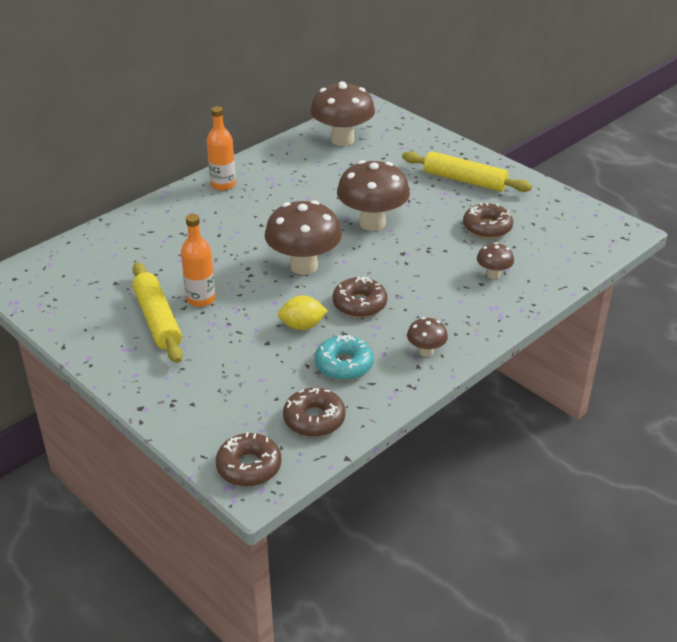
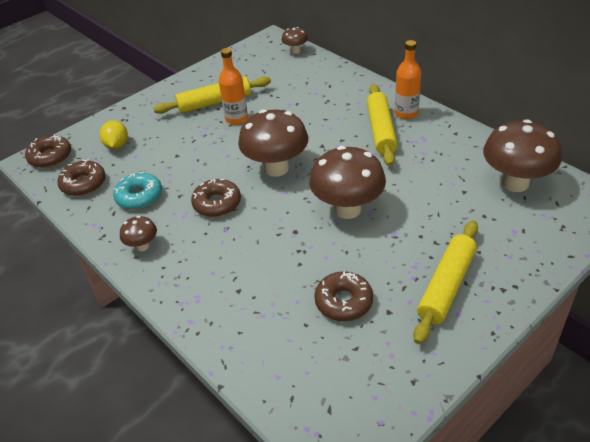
camera: 95 degrees right, 5 degrees up
(250, 200) = (381, 130): none -> yellow rolling pin
(302, 326) = (193, 172): yellow lemon -> yellow lemon (117, 145)
(493, 275) = (252, 301): brown mushroom -> brown mushroom (295, 51)

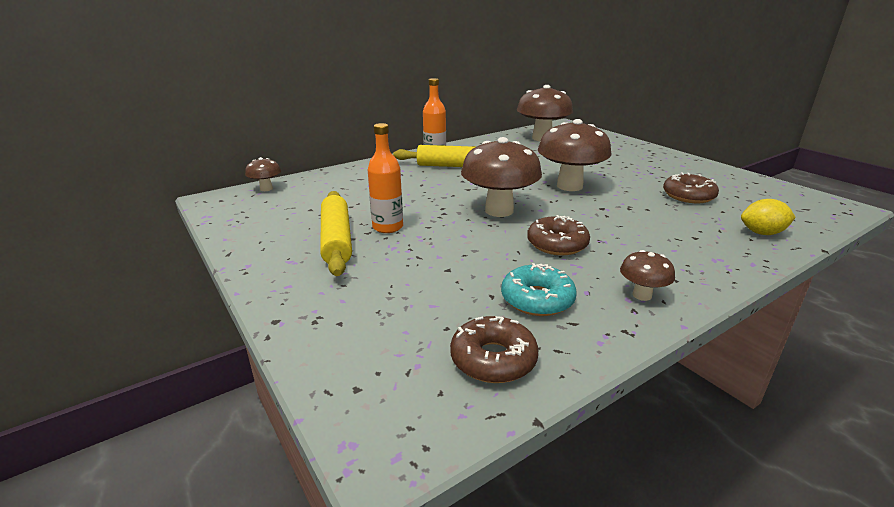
camera: 85 degrees left, 15 degrees down
(50, 157) = (387, 416): brown donut -> none
(117, 145) = (394, 324): yellow lemon -> yellow lemon (762, 233)
(446, 286) = (656, 165): yellow rolling pin -> none

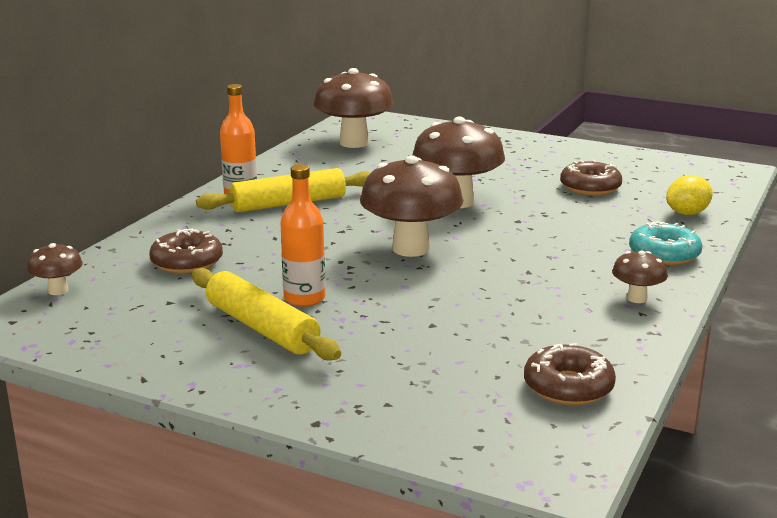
camera: 30 degrees left, 5 degrees down
(537, 299) = (551, 328): turquoise donut -> turquoise donut (664, 254)
(557, 244) = (513, 270): brown donut -> brown donut (187, 262)

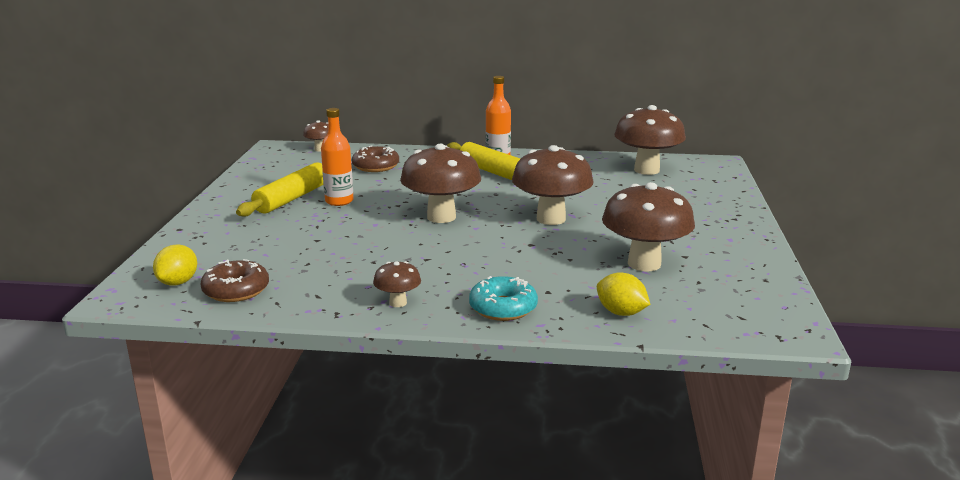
camera: 70 degrees right, 0 degrees up
(524, 428) = (178, 282): none -> yellow lemon
(590, 187) = (644, 264): brown donut -> brown mushroom

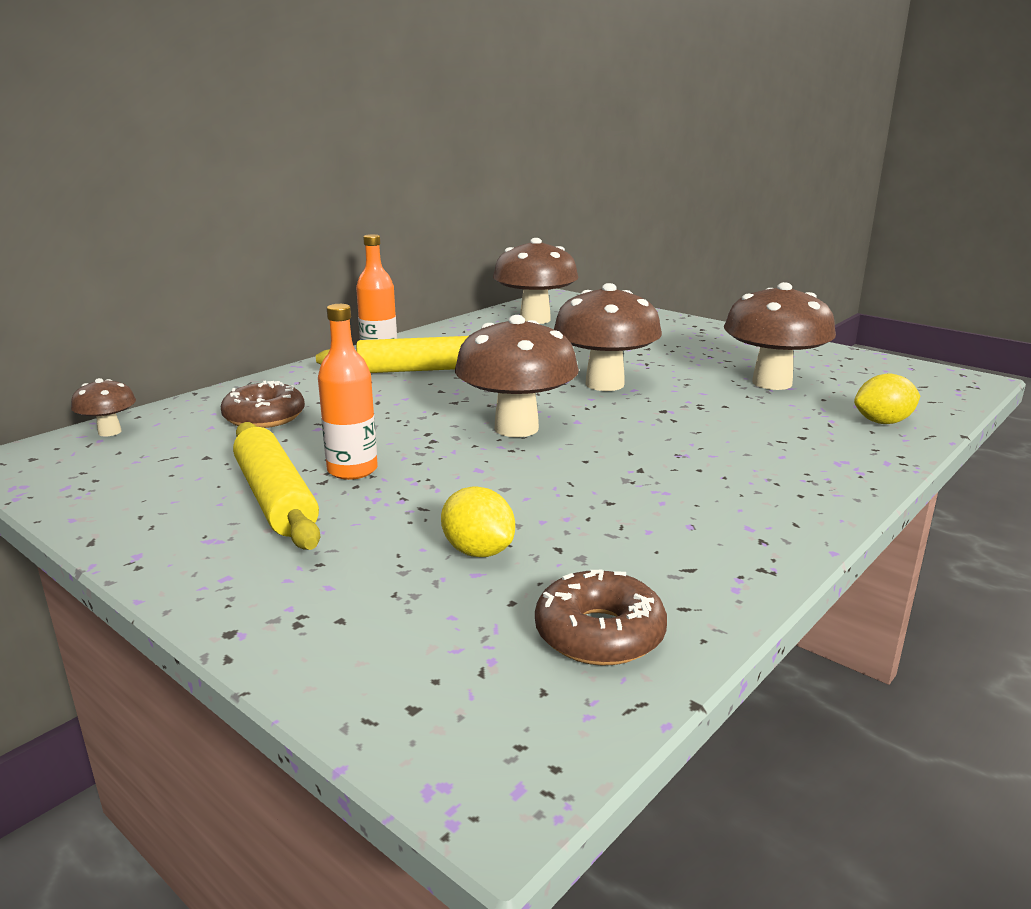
camera: 55 degrees left, 0 degrees up
(178, 282) = (498, 689): yellow lemon -> yellow lemon (478, 551)
(398, 303) = (765, 520): brown mushroom -> none
(503, 308) = (829, 468): turquoise donut -> none

